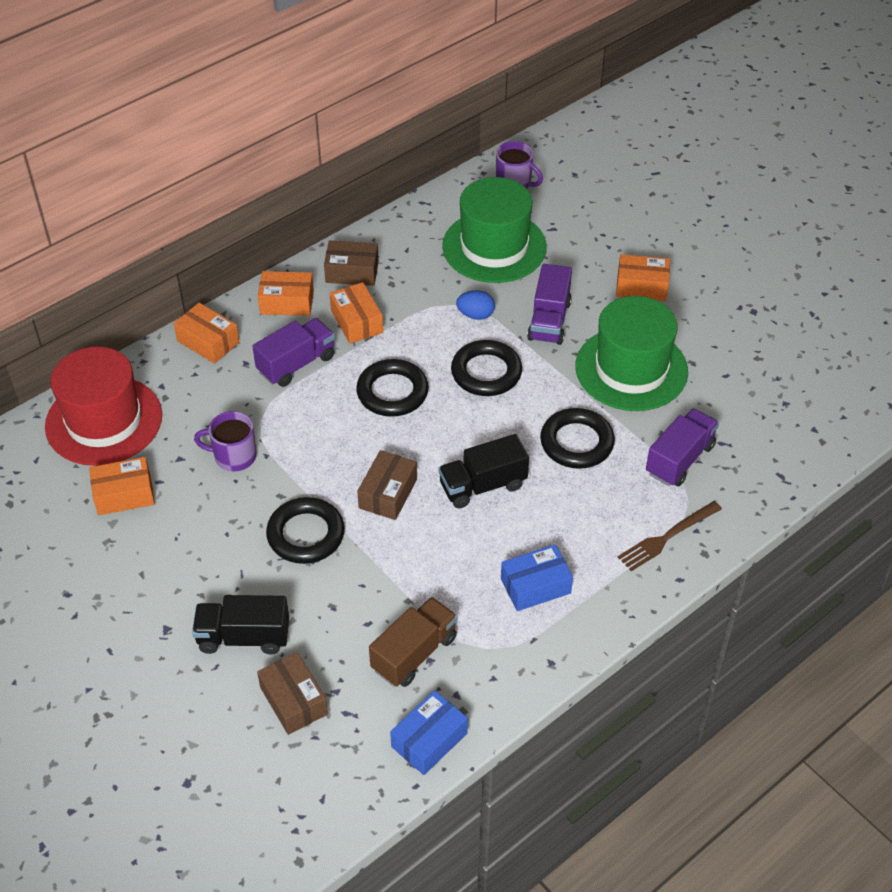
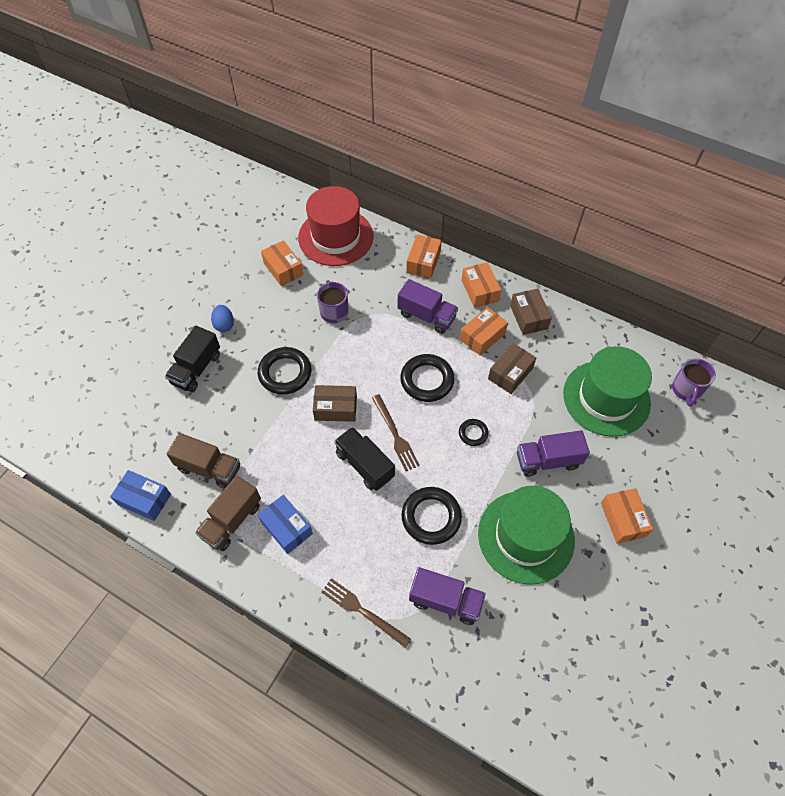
camera: 70 degrees right, 10 degrees up
(244, 637) = (196, 369): black truck -> black truck turned 135 degrees counterclockwise
(294, 700) = (157, 412): brown box -> brown box (510, 373)
(454, 444) = (395, 435): none -> brown fork
(475, 315) = (527, 408): blue egg -> blue egg (224, 325)
(486, 372) = (473, 433): black ring -> black ring, size x0.53
(502, 643) = (232, 520): none -> brown truck

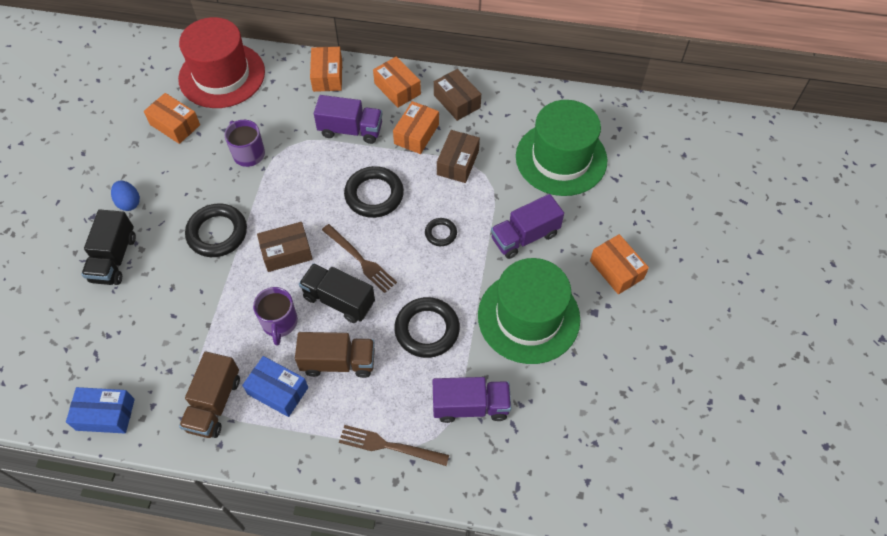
camera: 20 degrees left, 0 degrees up
(209, 468) = (168, 358): brown truck -> brown truck (338, 362)
(686, 390) = (634, 128): purple mug -> purple mug (279, 323)

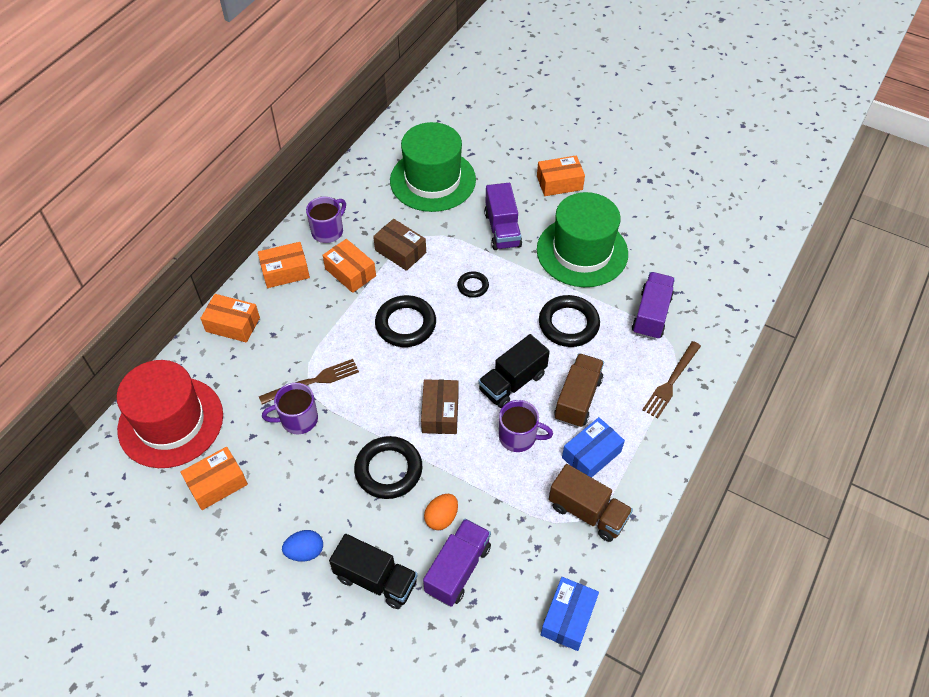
camera: 70 degrees left, 5 degrees down
(181, 287) = (441, 518): none -> orange egg
(350, 130) = (316, 323): purple truck -> purple truck (458, 569)
(360, 260) = (475, 354): brown fork -> brown fork (313, 382)
(457, 101) = (328, 231): brown box -> purple mug

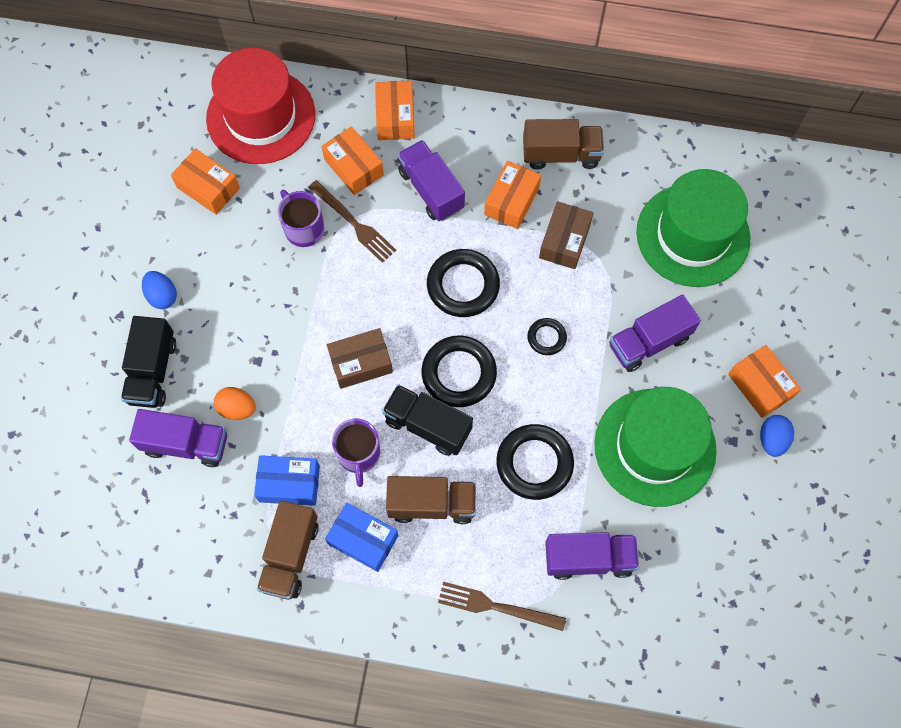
camera: 70 degrees right, 15 degrees up
(285, 272) = (485, 136): orange box -> orange box (353, 167)
(312, 320) = (431, 190): none -> purple truck
(328, 231) = (561, 154): purple mug -> brown truck
(388, 470) = (274, 337): black ring -> black ring (459, 373)
(568, 618) = (165, 569): blue box -> blue box (289, 483)
(599, 190) = (772, 439): none -> blue egg

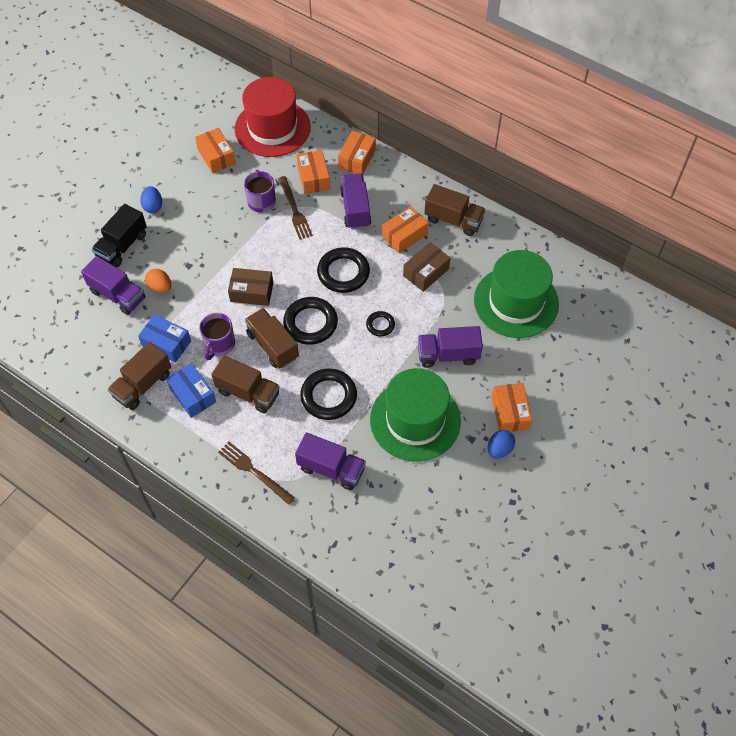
camera: 25 degrees right, 10 degrees down
(427, 425) = (272, 345): black truck -> brown truck

